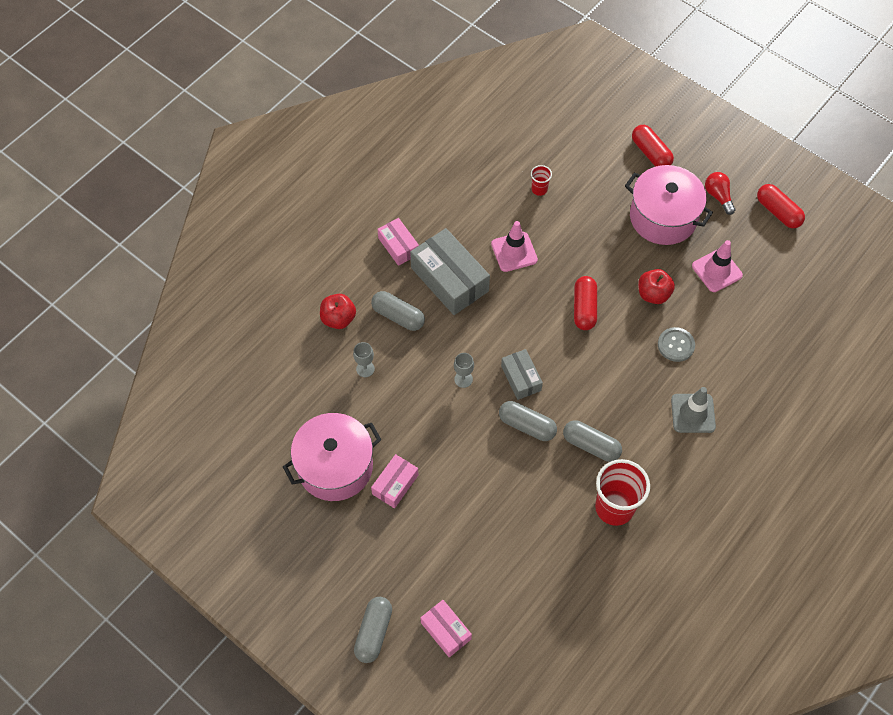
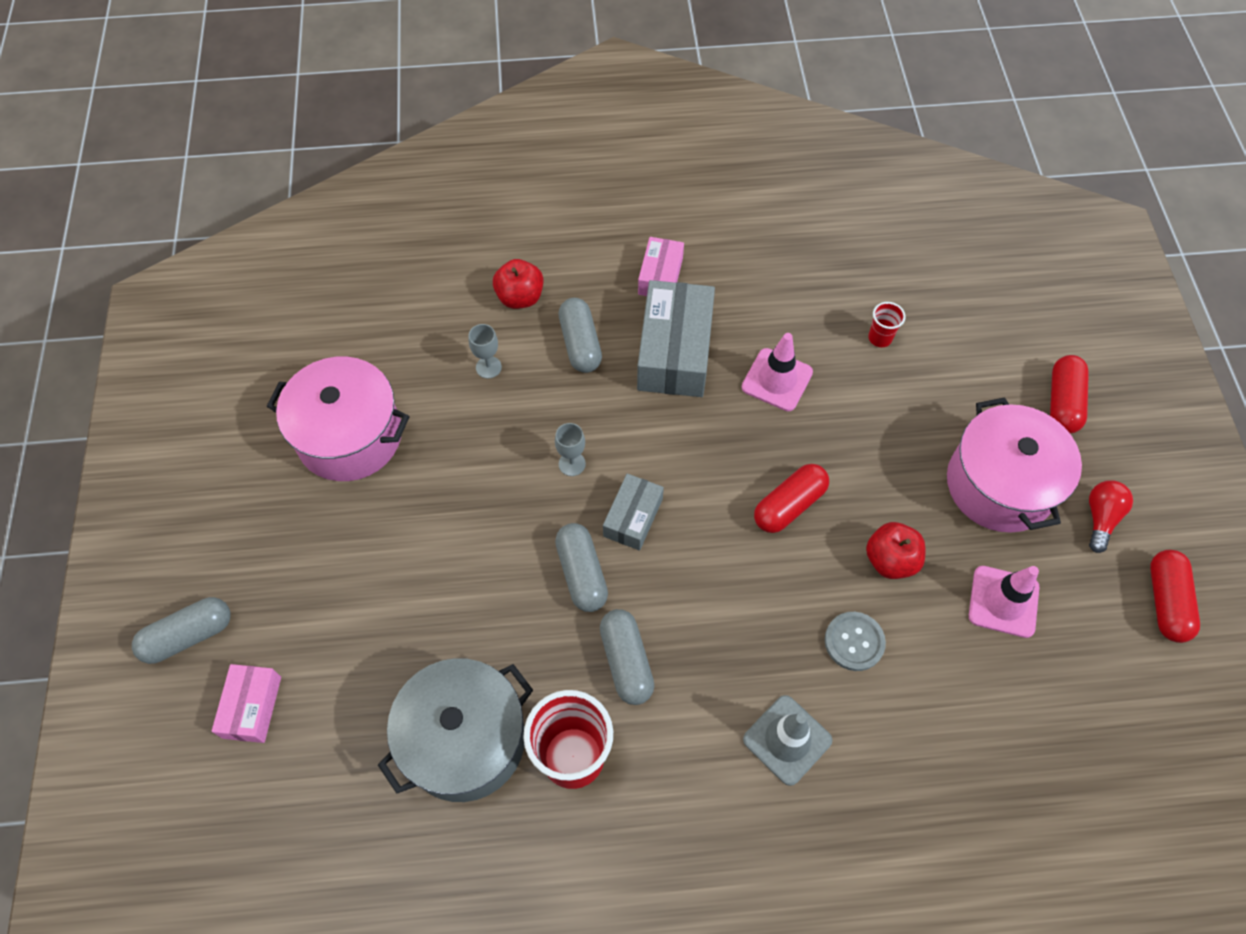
camera: 45 degrees right, 0 degrees up
(395, 484) = (382, 507): pink box -> none
(560, 547) = (464, 740): none -> grey pot

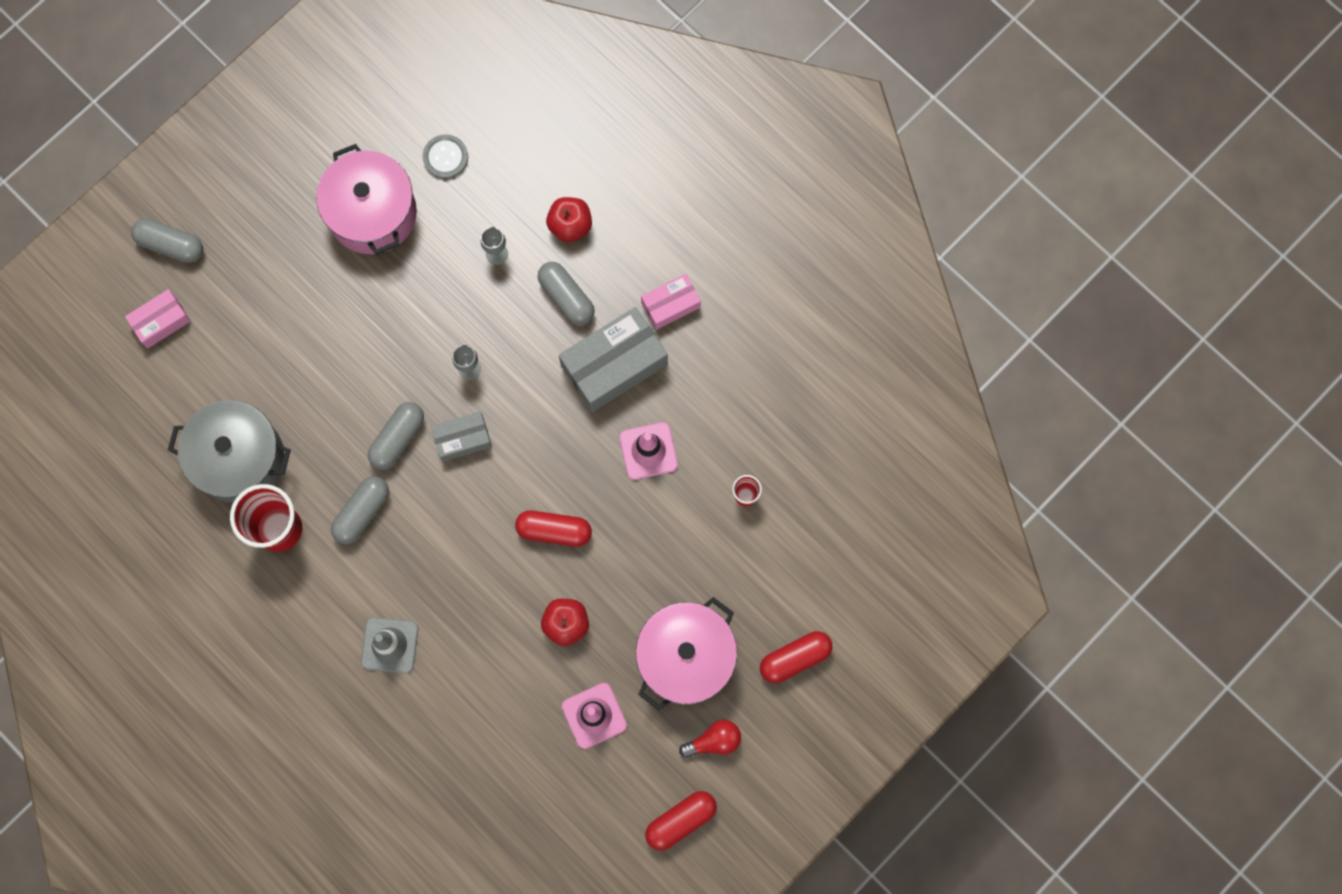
camera: 50 degrees right, 15 degrees up
(580, 344) = (566, 297): grey capsule -> grey capsule turned 75 degrees counterclockwise
(854, 642) = (488, 640): grey button -> grey button (445, 157)

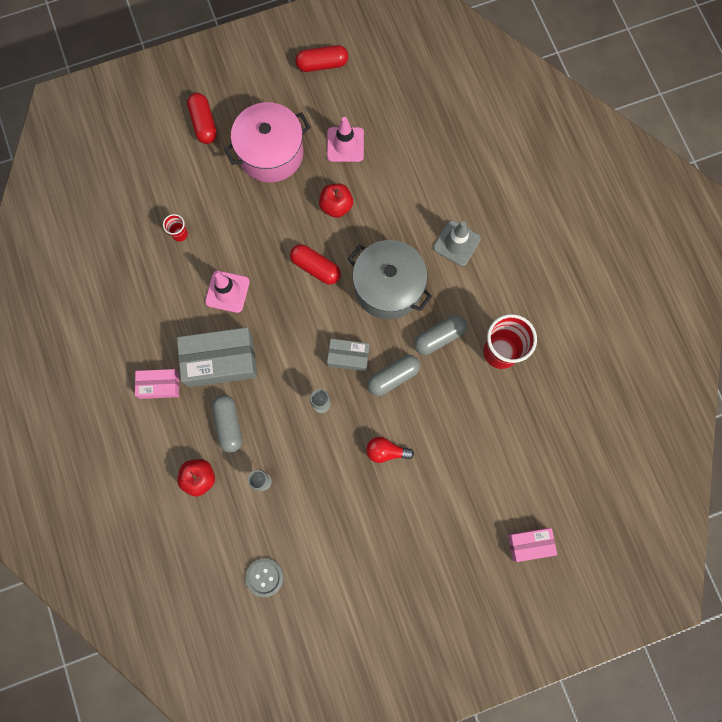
camera: 155 degrees left, 0 degrees up
(171, 245) = (501, 604): grey capsule -> none
(239, 458) = (510, 413): grey pot -> grey pot (388, 287)
(372, 213) = (339, 557): pink pot -> none
(714, 741) = (279, 99): red light bulb -> red light bulb (386, 451)
(795, 658) = (204, 123): red capsule -> red capsule turned 75 degrees clockwise

